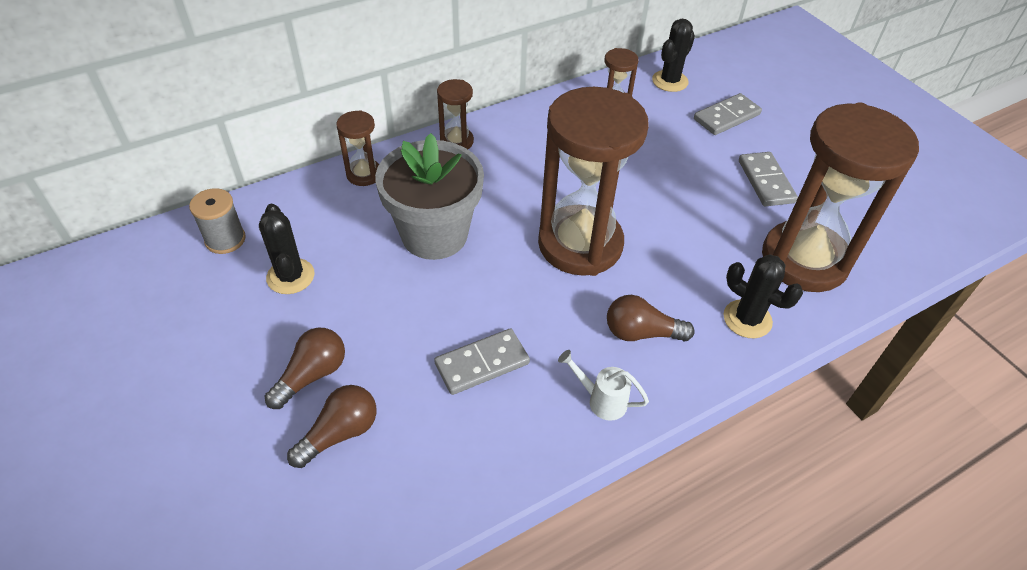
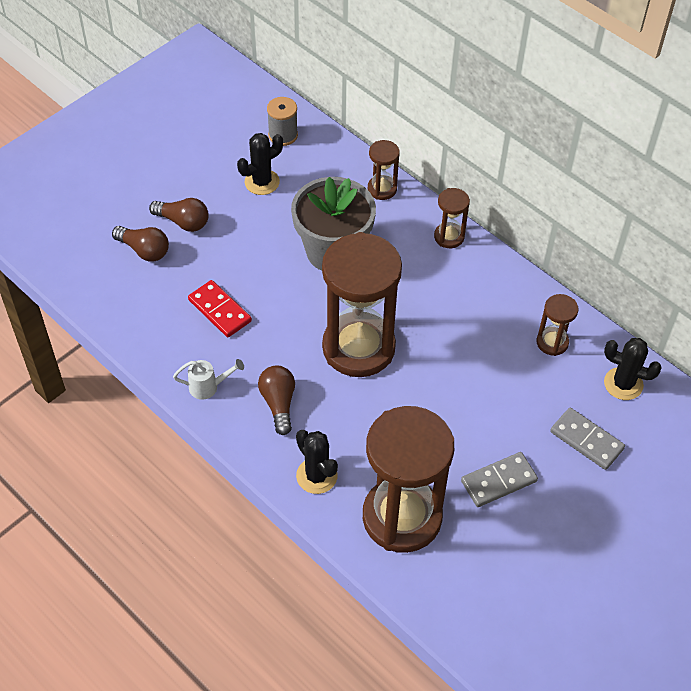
camera: 75 degrees right, 5 degrees up
(482, 363) = (220, 310): grey domino -> red domino
(601, 400) = (209, 387): white watering can -> white watering can turned 75 degrees clockwise
(747, 319) = (316, 476): black cactus -> black cactus turned 60 degrees counterclockwise

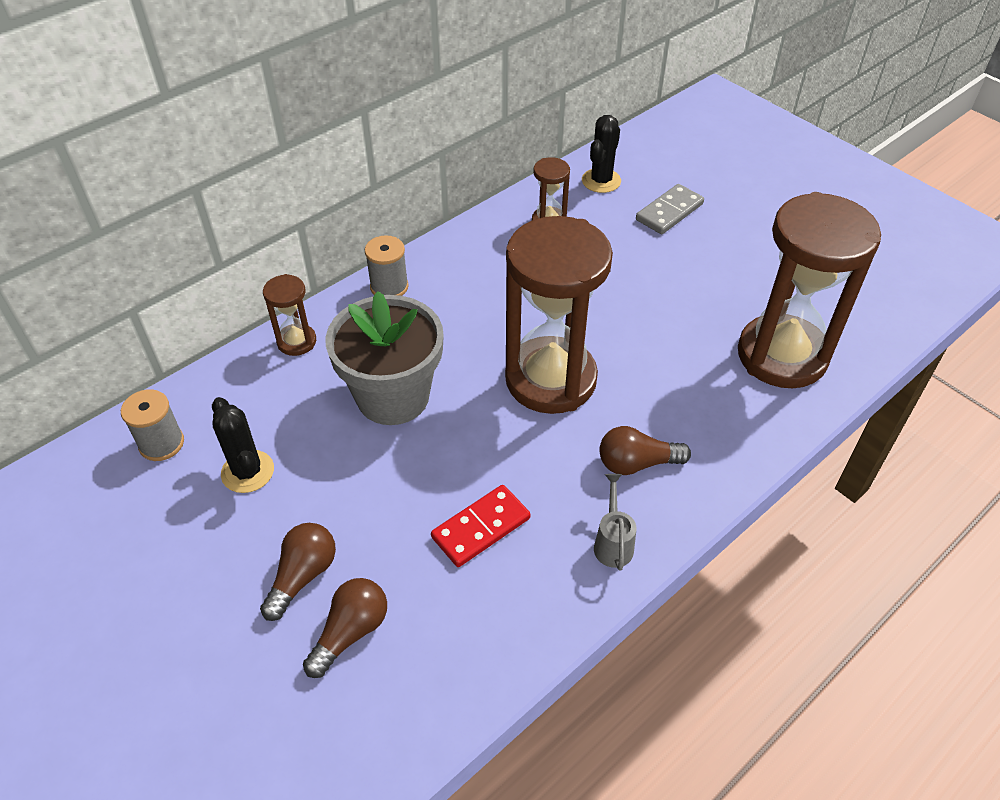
camera: 85 degrees left, 5 degrees down
(209, 387) = (613, 542): white watering can -> grey watering can
(316, 476) = (739, 428): black cactus -> none
(449, 237) = (389, 287): brown hourglass -> grey spool
(499, 481) = (725, 277): grey domino -> none

